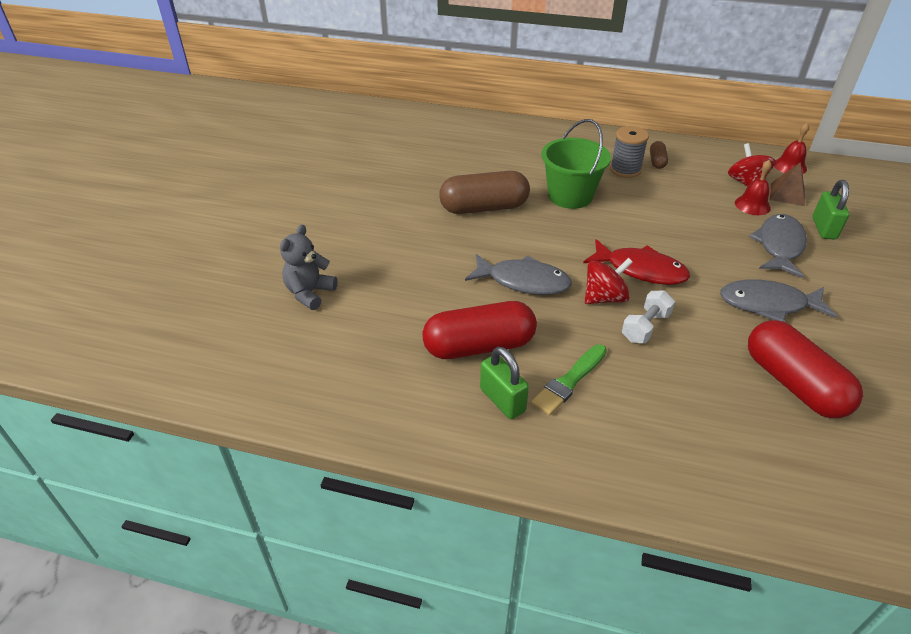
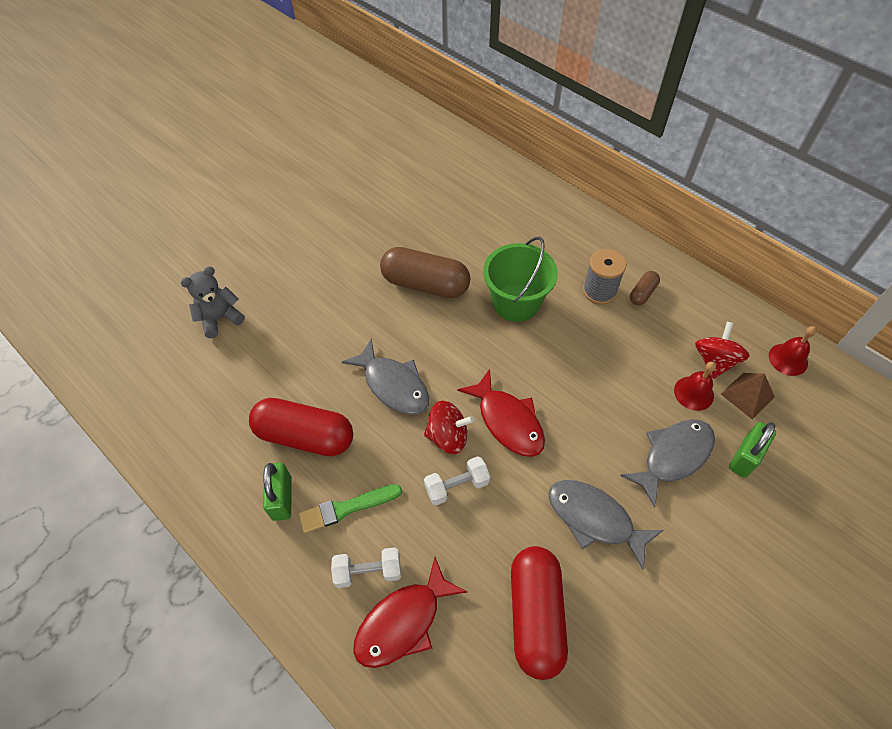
camera: 30 degrees right, 15 degrees up
(634, 418) = (368, 571): none -> white dumbbell
(700, 439) = (403, 622): none -> red fish

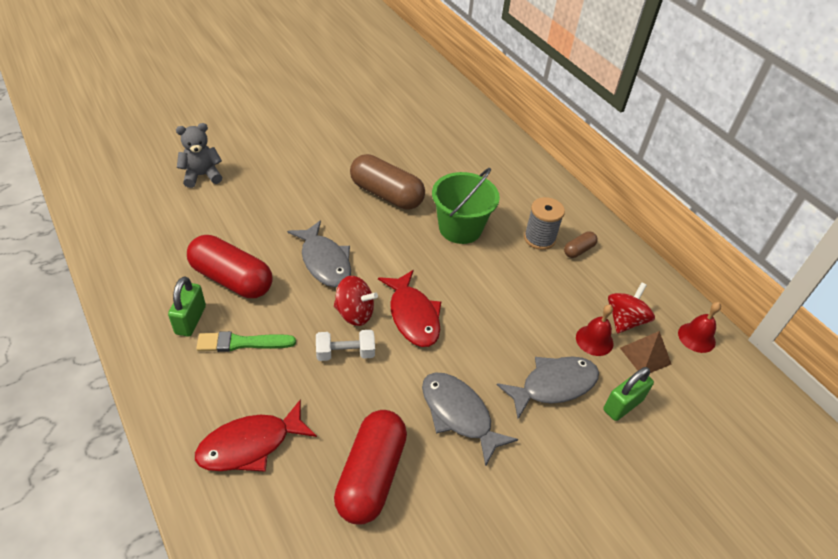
camera: 10 degrees right, 10 degrees down
(368, 571) = (238, 396): white dumbbell -> none

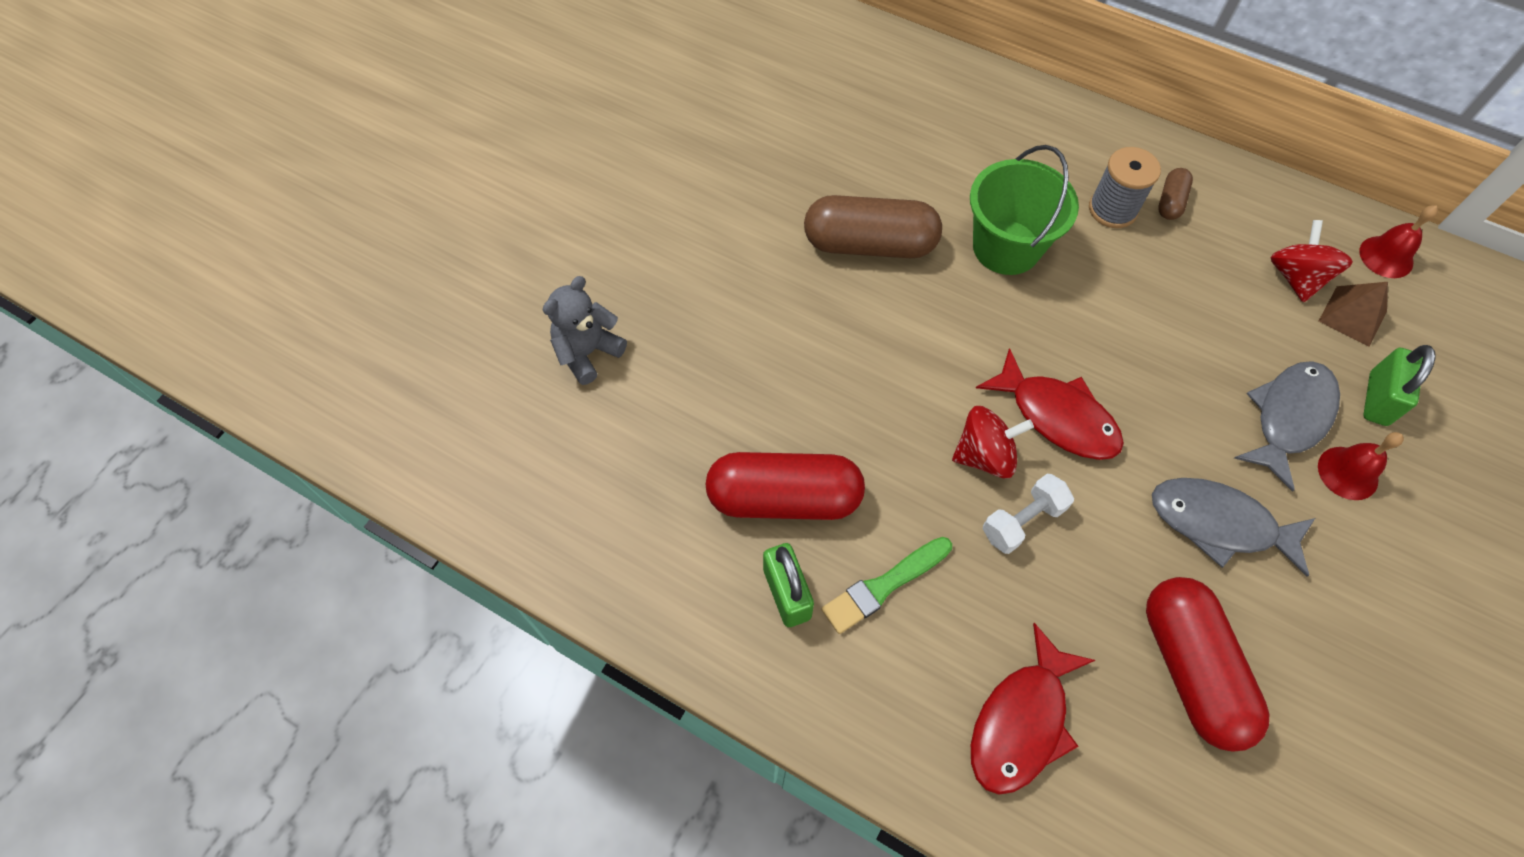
camera: 25 degrees left, 15 degrees up
(325, 261) = (880, 398): grey fish -> none
(594, 340) = (1284, 327): red bell -> red bell (1348, 473)

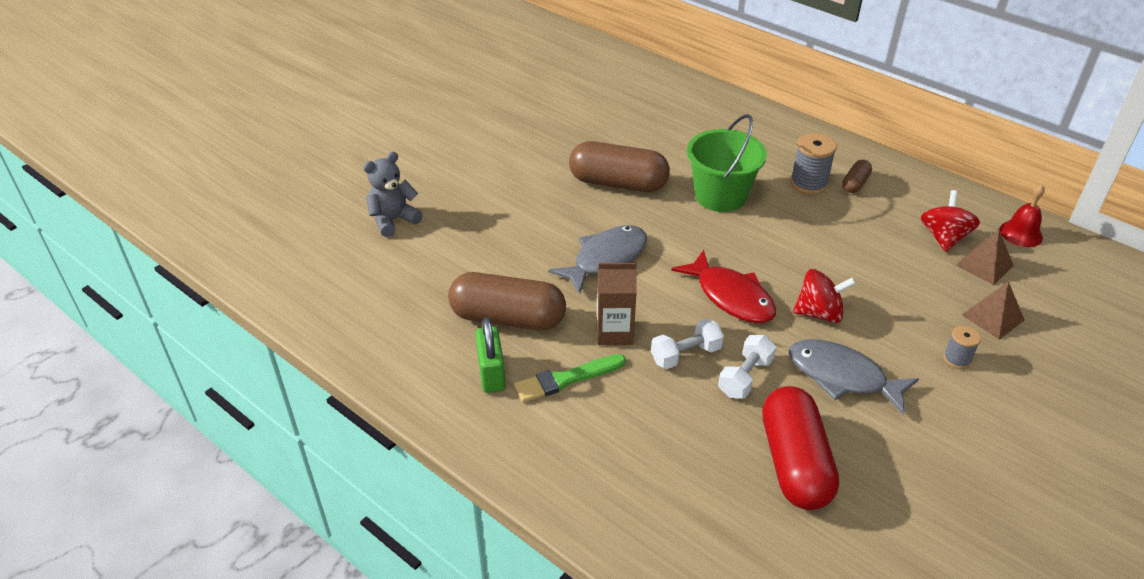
camera: 10 degrees right, 20 degrees down
(784, 498) = (508, 318): red capsule -> brown capsule
(925, 499) = (614, 332): none -> brown carton
(984, 455) = (667, 312): red spinning top -> red spinning top (819, 313)
(1021, 721) = (648, 476): red fish -> none
(1103, 545) = (745, 377): none -> white dumbbell
(1288, 418) = (916, 320): grey fish -> grey fish (605, 259)
(1348, 473) = (956, 359): red bell -> grey spool
(1377, 399) = (993, 317): green padlock -> brown pyramid

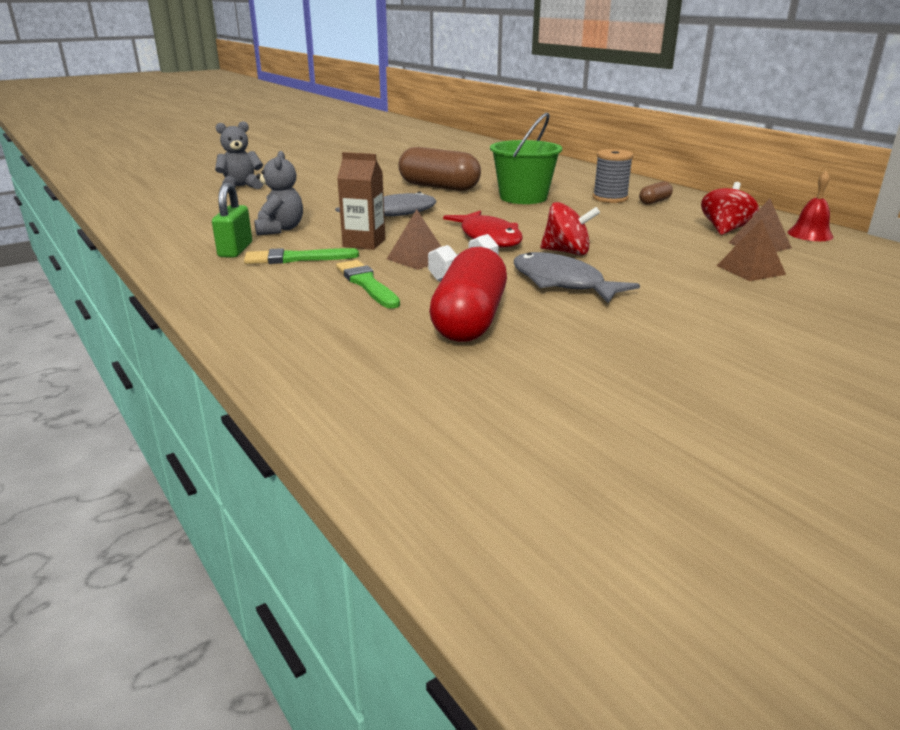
camera: 15 degrees right, 15 degrees down
(508, 318) = (280, 229): brown capsule -> grey teddy bear
(666, 417) = (367, 284): none -> green brush
(685, 355) = (417, 258): white dumbbell -> brown pyramid
(956, 359) = (694, 286): grey spool -> none

